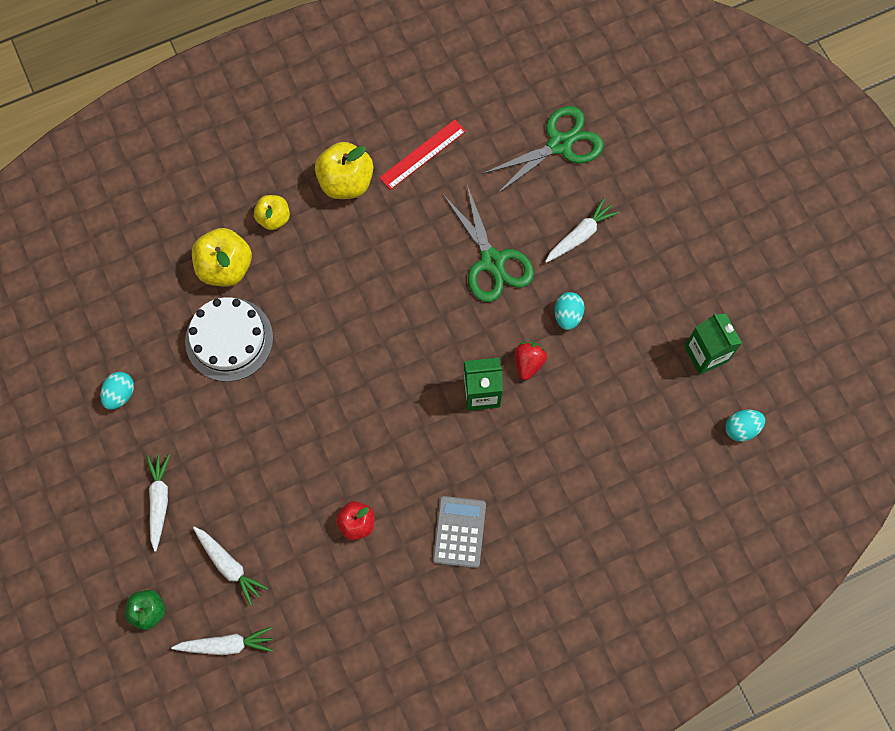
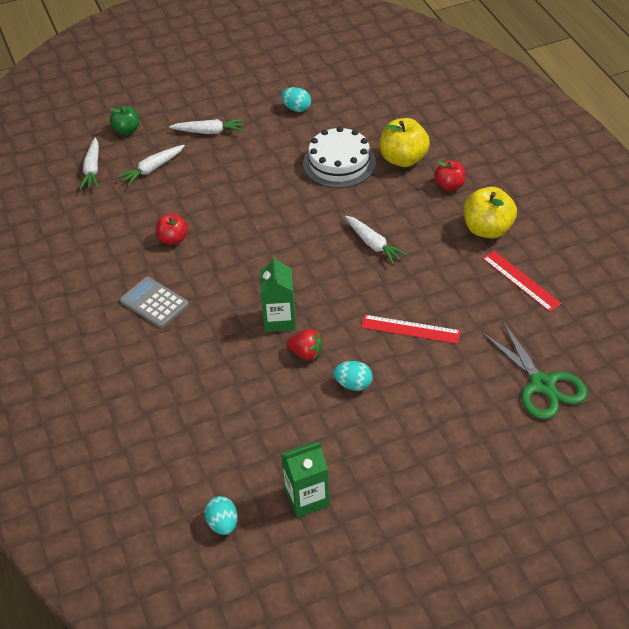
camera: 95 degrees right, 25 degrees down
(274, 218) = (449, 185): yellow apple -> red apple
(459, 532) = (154, 303): grey calculator -> grey calculator turned 150 degrees counterclockwise
(492, 261) = (410, 329): green scissors -> red ruler
(580, 235) = (440, 398): white carrot -> white carrot (373, 244)

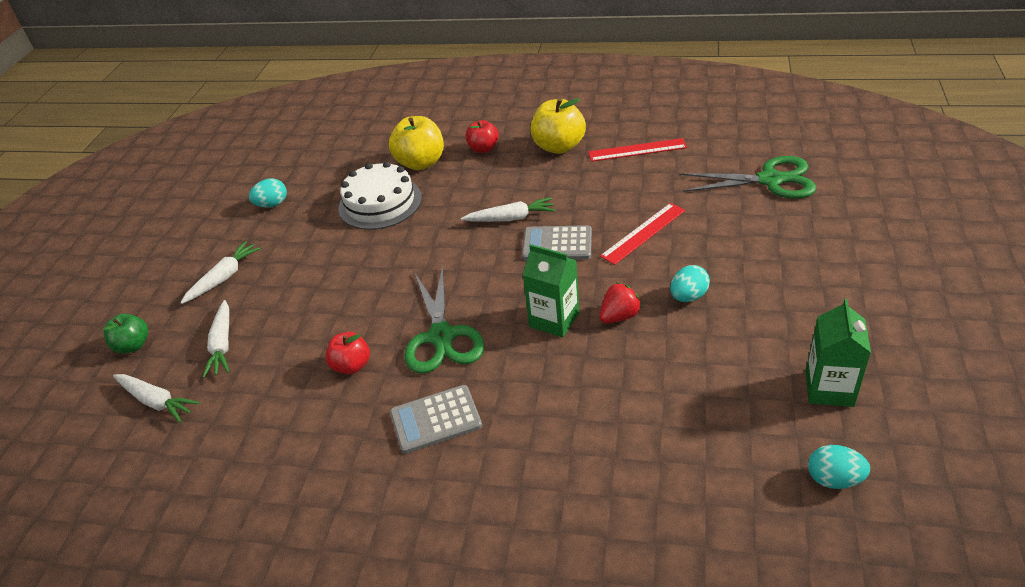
camera: 55 degrees left, 5 degrees down
(226, 269) = (442, 337): none -> green scissors
(361, 284) = (557, 244): none -> grey calculator

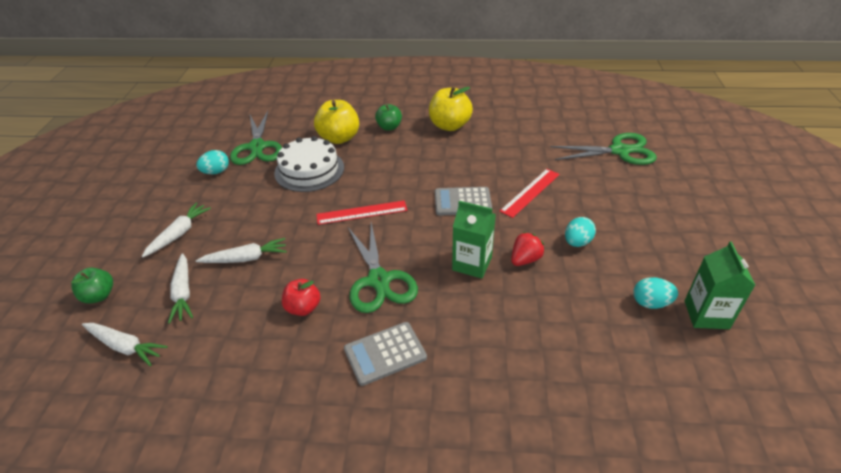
camera: 10 degrees left, 0 degrees up
(323, 174) = (257, 147): none -> green scissors
(483, 149) = (389, 127): red apple -> green apple
(511, 218) = (421, 181): white carrot -> white carrot (246, 258)
(637, 150) = (512, 128): red ruler -> red ruler (362, 212)
(834, 479) = (730, 391): turquoise egg -> turquoise egg (650, 303)

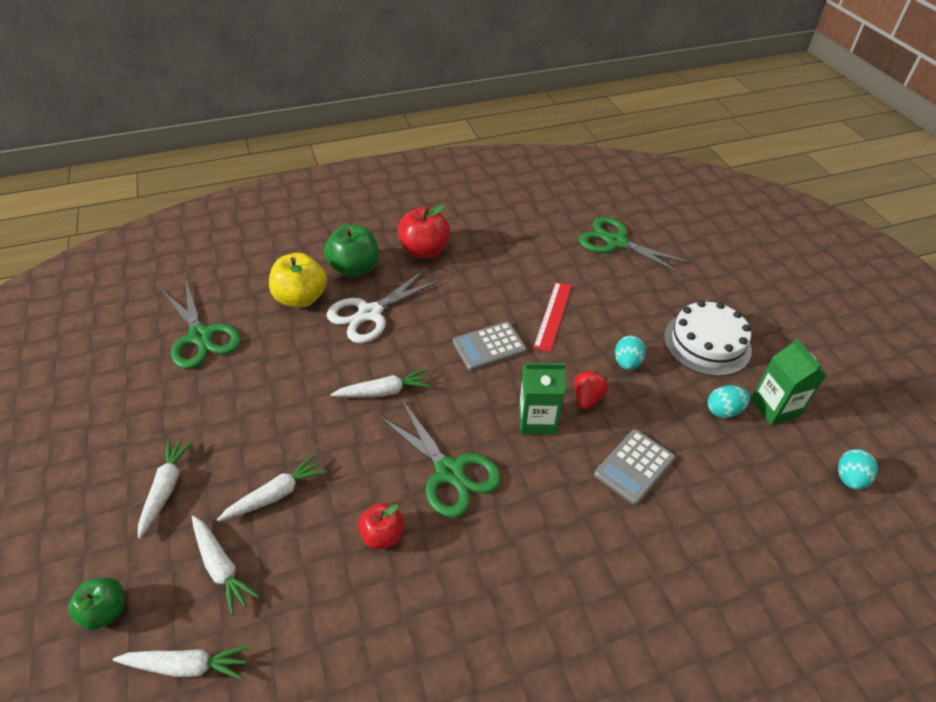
camera: 25 degrees left, 5 degrees up
(216, 172) = (164, 386): turquoise egg -> turquoise egg (849, 478)
(309, 170) = (288, 352): white cake -> white cake (707, 343)
(362, 212) = (383, 392): red ruler -> white carrot
(383, 159) = (370, 313): none -> white scissors
(385, 353) = (503, 557): grey calculator -> grey calculator (634, 466)
(389, 127) = (355, 269): green apple -> green apple, size x1.63
(449, 126) = (424, 251): yellow apple -> red apple
(619, 151) = (616, 242): green scissors -> green scissors turned 120 degrees counterclockwise

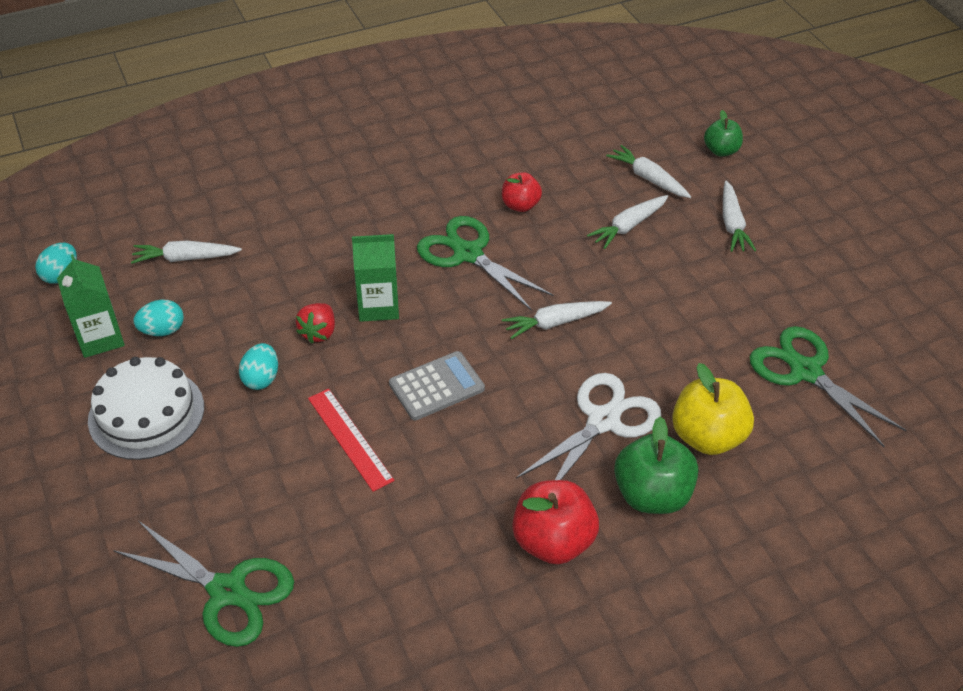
camera: 175 degrees right, 0 degrees up
(187, 665) = (640, 130): white carrot -> white carrot (185, 258)
(553, 315) = (350, 438): red ruler -> red ruler turned 45 degrees counterclockwise
(634, 466) = (281, 270): grey calculator -> none

